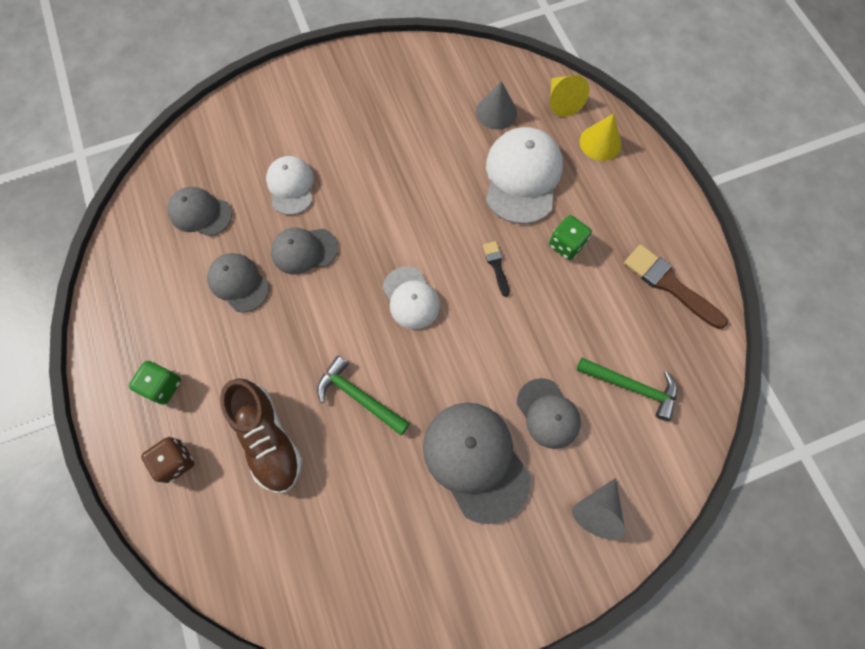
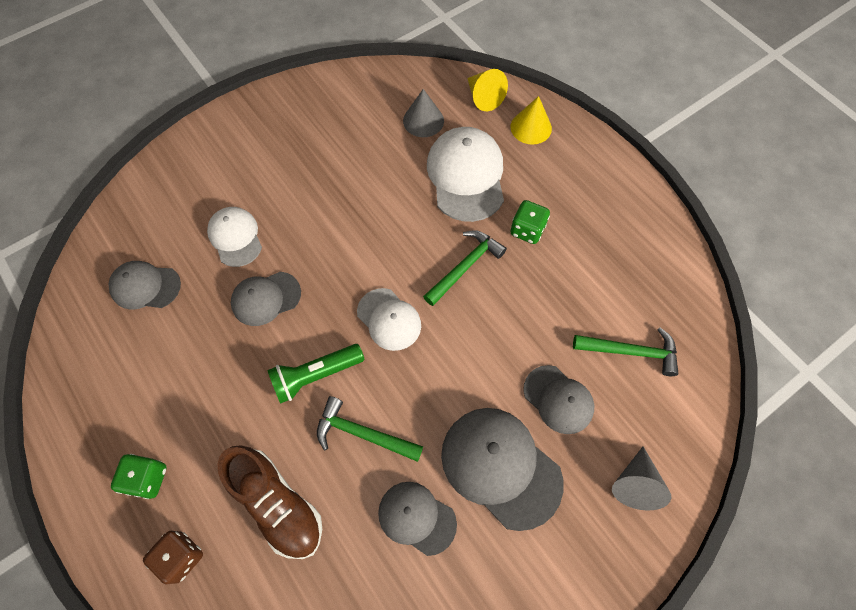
camera: 15 degrees left, 5 degrees down
(238, 283) = (204, 348): grey cap -> grey cap (416, 517)
(331, 333) = (316, 375): none -> green flashlight
(496, 266) = (465, 267): black brush -> green hammer
(669, 285) = (636, 245): brown brush -> none

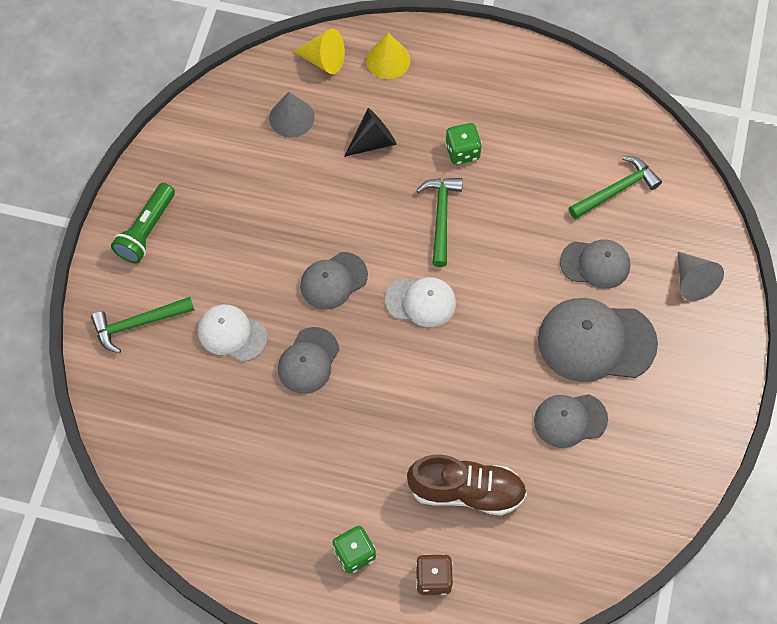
camera: 40 degrees left, 0 degrees up
(145, 286) = (198, 429): grey cap -> grey cap (333, 281)
(316, 375) = (406, 385): green flashlight -> green flashlight (147, 230)
(363, 433) = (480, 397): green hammer -> green hammer (138, 323)
(466, 176) = (373, 141): white cap -> black cone

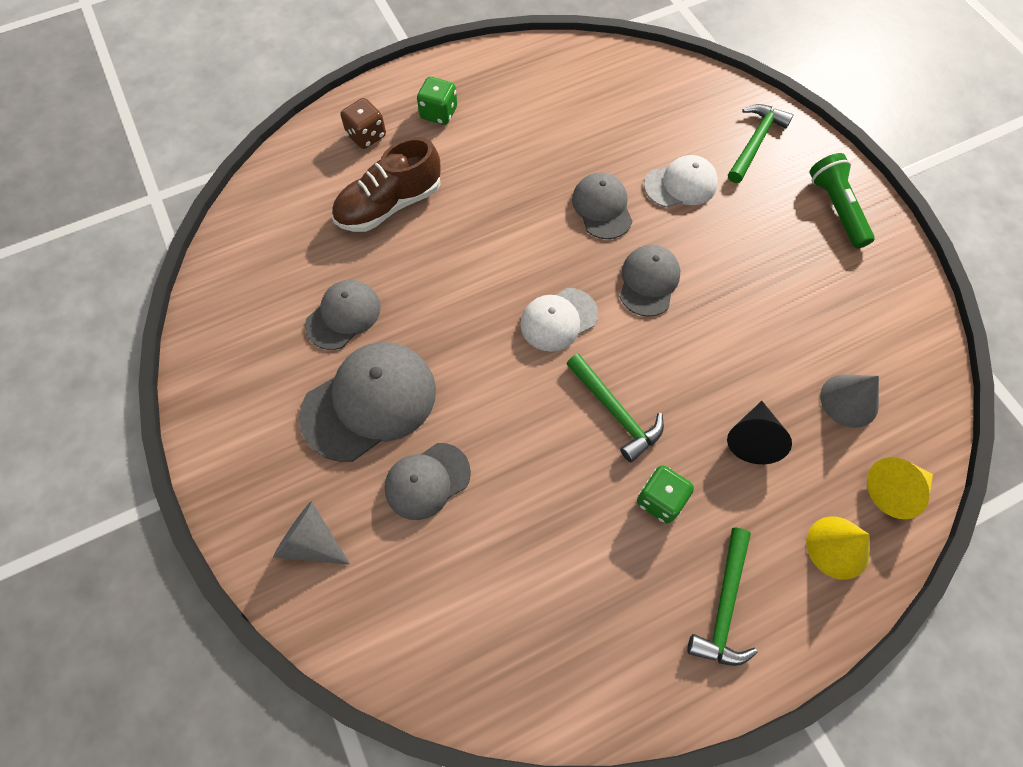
camera: 140 degrees right, 0 degrees up
(616, 190) = (466, 587): green hammer -> green hammer (724, 605)

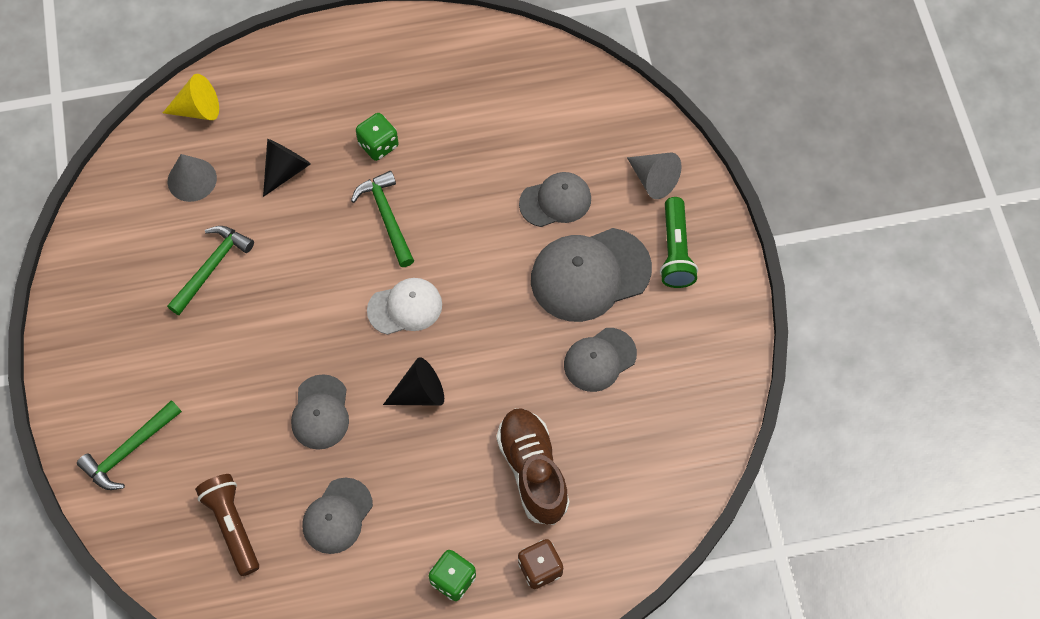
camera: 165 degrees left, 0 degrees up
(389, 205) = (533, 471): brown shoe -> brown shoe turned 90 degrees counterclockwise
(515, 245) = (420, 393): none -> black cone
(638, 110) = (232, 526): none -> brown flashlight
(648, 281) = (309, 323): grey cap -> grey cap (337, 516)
(681, 184) = (231, 419): white cap -> none
(724, 605) = (363, 69): green hammer -> green hammer (212, 267)
(836, 209) = (94, 353): green flashlight -> green flashlight (675, 251)
(838, 547) = (263, 84): yellow cone -> none

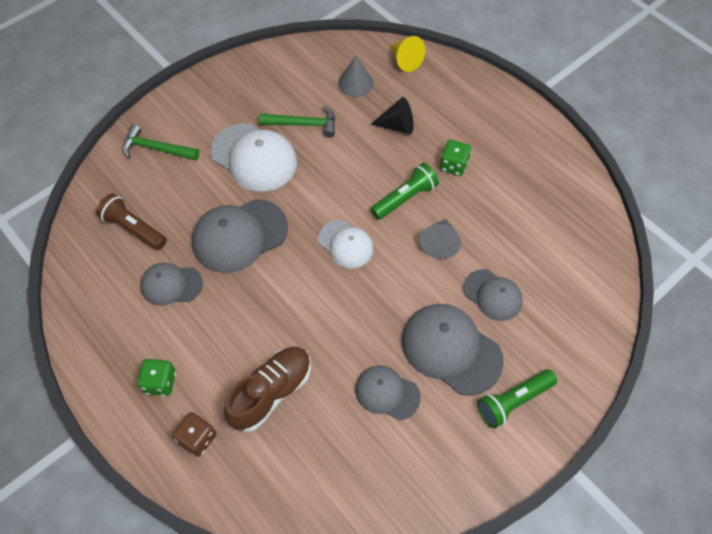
camera: 60 degrees right, 5 degrees down
(222, 345) = (254, 157): none -> white cap
(232, 526) = (134, 229): brown flashlight -> brown flashlight turned 90 degrees counterclockwise
(320, 412) = (239, 236): grey cap -> grey cap, size x1.65
(387, 217) = (405, 198): green hammer -> green flashlight
(420, 393) = (288, 287): black cone -> none
(653, 180) = (561, 353): grey cone -> grey cone (440, 243)

